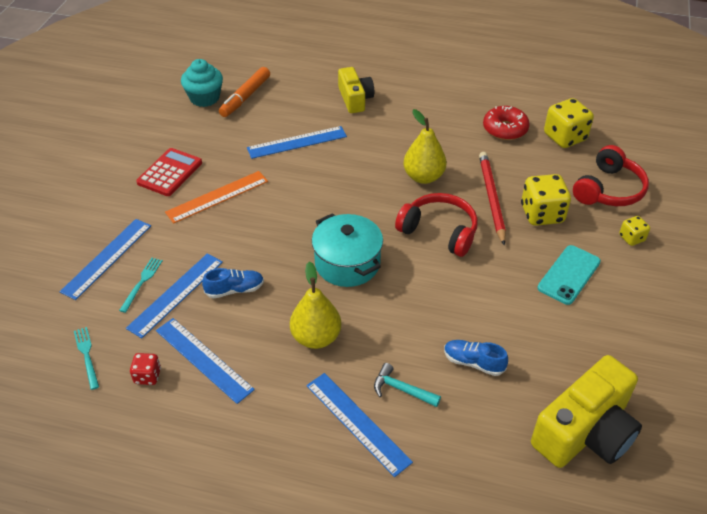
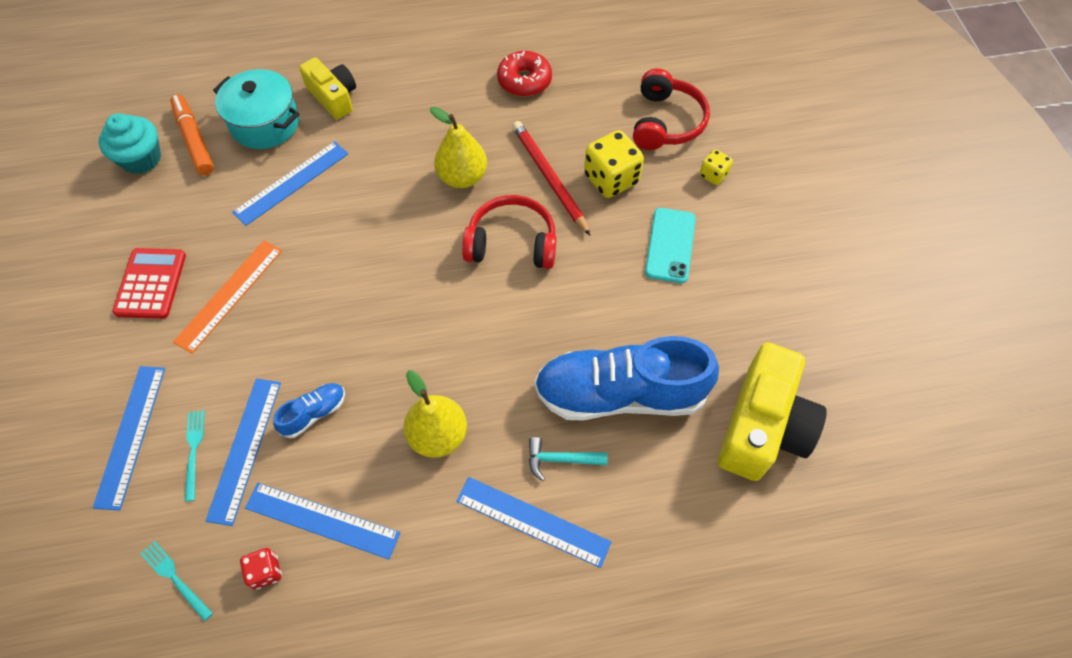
camera: 25 degrees left, 15 degrees up
(245, 97) = (194, 140): orange marker -> orange marker turned 150 degrees clockwise
(347, 263) = (428, 325): turquoise pot -> turquoise pot (265, 124)
(473, 362) = (620, 394): blue shoe -> blue shoe, size x2.34
(565, 137) = (593, 69): yellow dice -> none

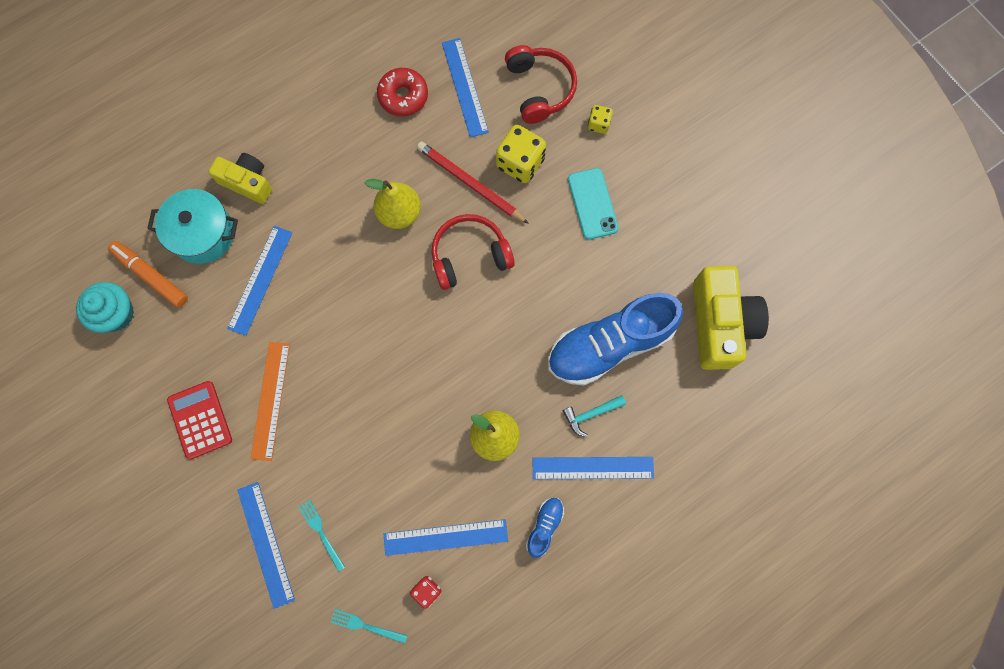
camera: 25 degrees left, 15 degrees up
(245, 449) = (358, 513): blue ruler -> blue ruler (465, 87)
(314, 413) = (394, 463): blue shoe -> blue shoe (544, 526)

